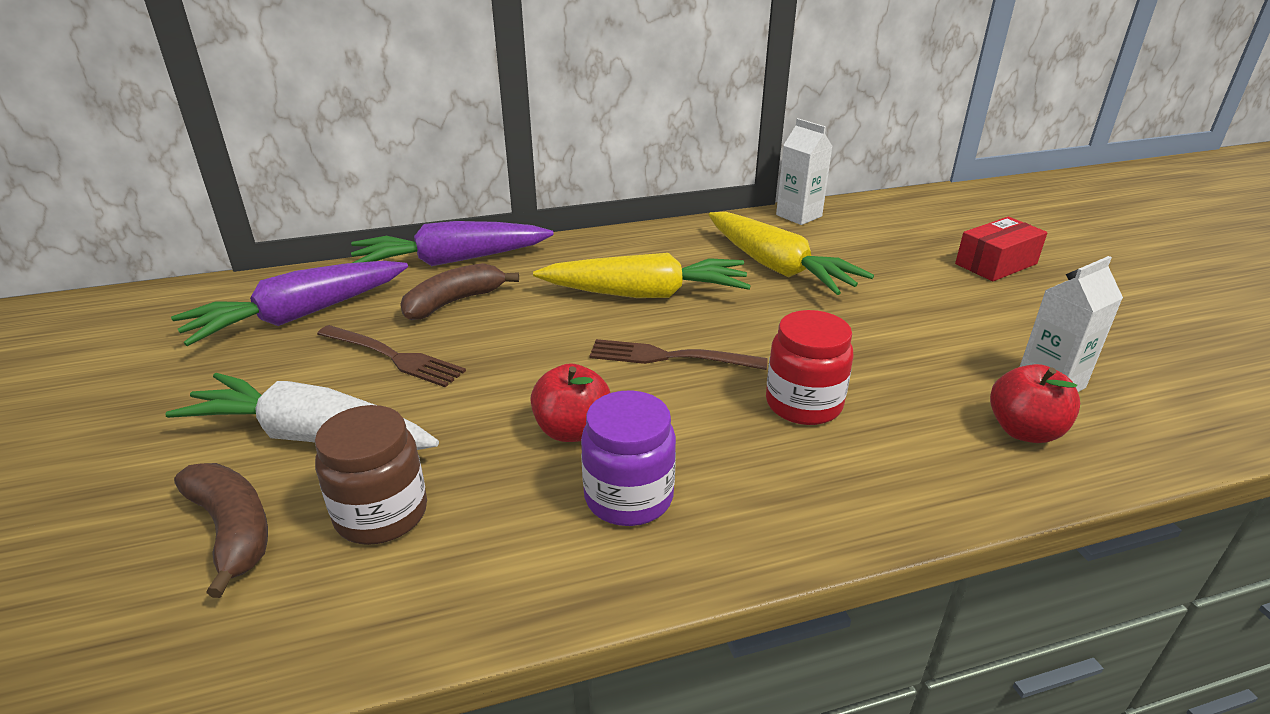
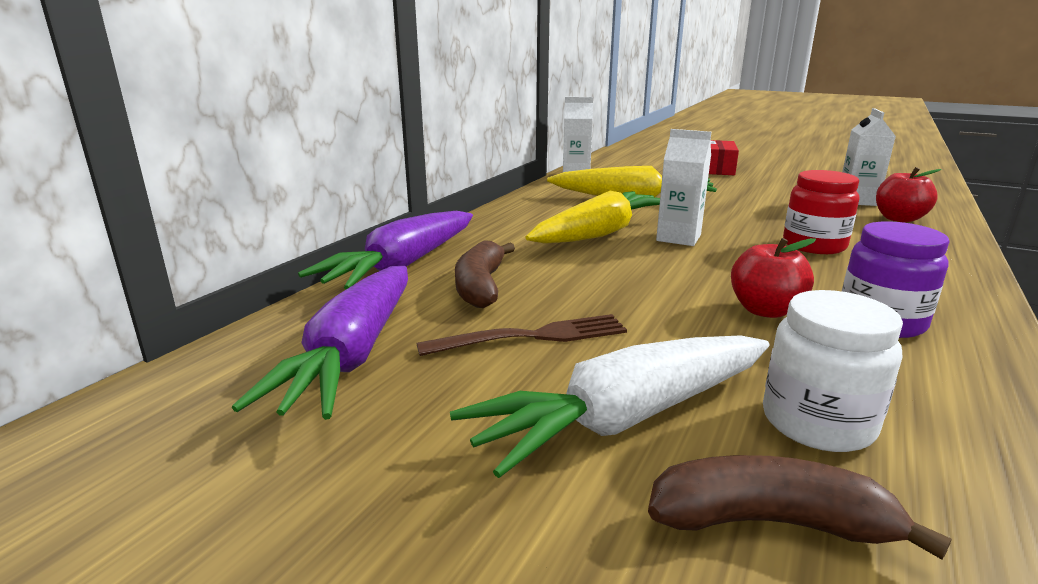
camera: 45 degrees left, 10 degrees down
(381, 514) = (817, 422): brown jar -> white jar
(670, 357) = (702, 254): brown fork -> none
(697, 330) = (678, 238): none -> white carton

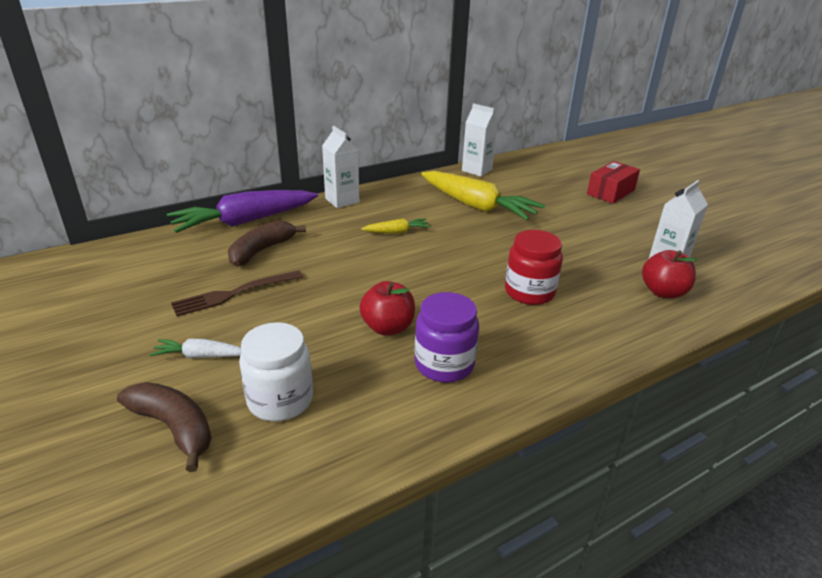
camera: 30 degrees right, 10 degrees up
(352, 355) = (144, 272): purple carrot -> none
(532, 337) = (234, 294): brown fork -> brown fork turned 135 degrees clockwise
(600, 233) = (397, 232): yellow carrot -> yellow carrot, size x0.46
(624, 418) = (200, 356): white carrot -> white carrot, size x0.46
(678, 238) = (442, 253): white carton -> white carton (342, 200)

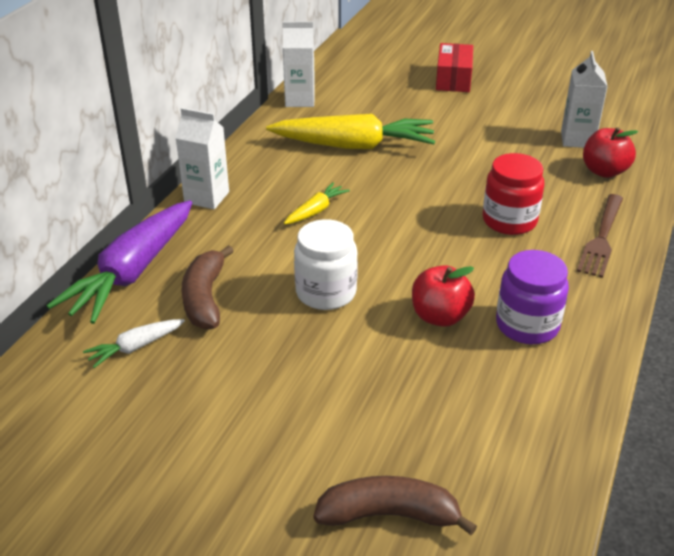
camera: 35 degrees left, 5 degrees up
(200, 356) = (311, 439): white carrot -> white carrot (135, 347)
(234, 294) = (248, 360): brown fork -> brown fork (602, 238)
(280, 400) = (442, 434): white jar -> white jar (326, 292)

